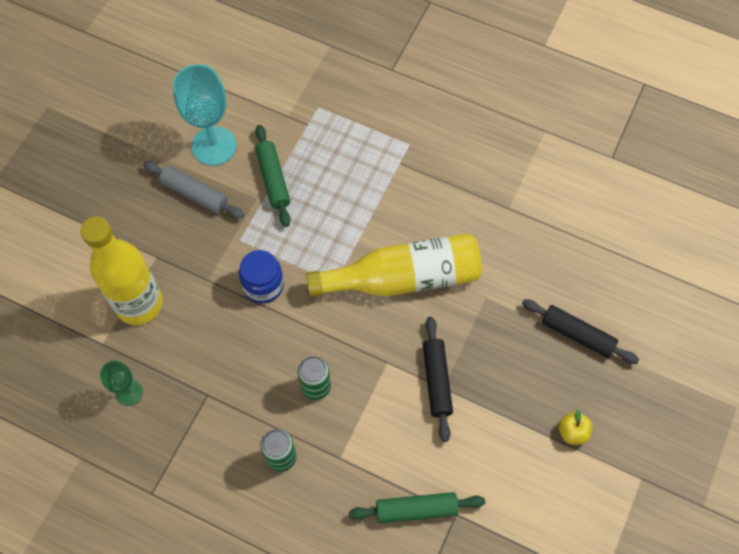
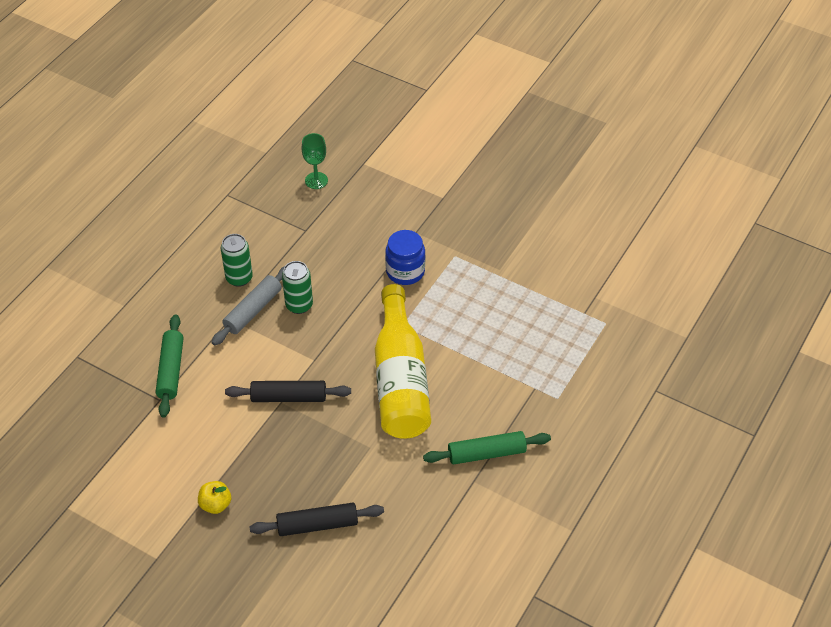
camera: 95 degrees right, 15 degrees down
(139, 304) = (397, 186): yellow bottle -> none
(194, 194) = (506, 224): grey rolling pin -> grey rolling pin (253, 310)
(214, 146) = (560, 239): turquoise goblet -> none
(273, 179) = (519, 283): green rolling pin -> green rolling pin (486, 453)
(577, 334) = (317, 525): black rolling pin -> black rolling pin turned 45 degrees clockwise

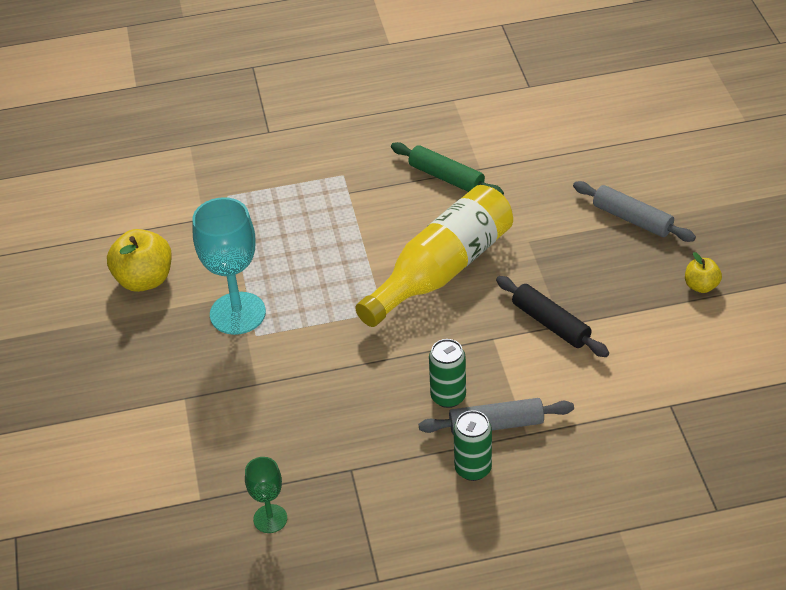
camera: 130 degrees left, 5 degrees down
(171, 370) = (634, 425): green rolling pin -> none
(317, 525) = (632, 219): black rolling pin -> grey rolling pin
(405, 271) = (316, 354): blue jar -> none
(483, 259) = (237, 313): none -> turquoise goblet
(565, 236) = (144, 280): none -> yellow apple

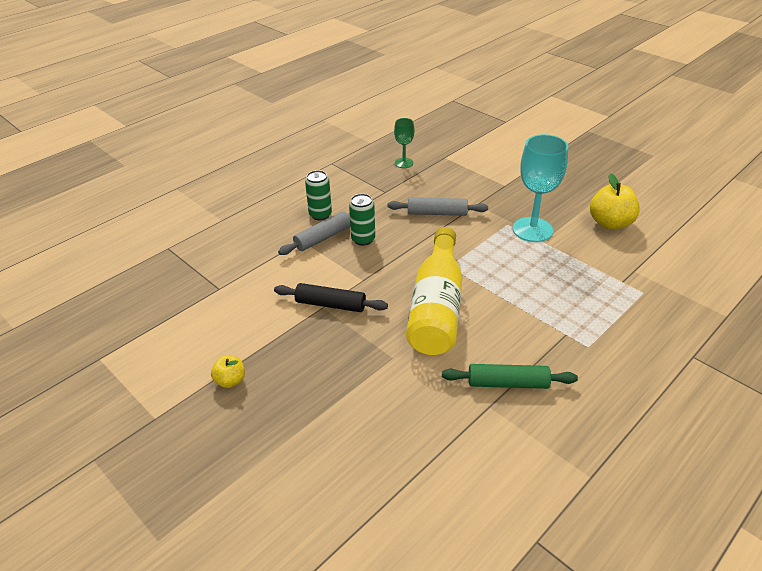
camera: 145 degrees right, 5 degrees down
(632, 219) = (320, 417): grey rolling pin -> grey rolling pin (437, 213)

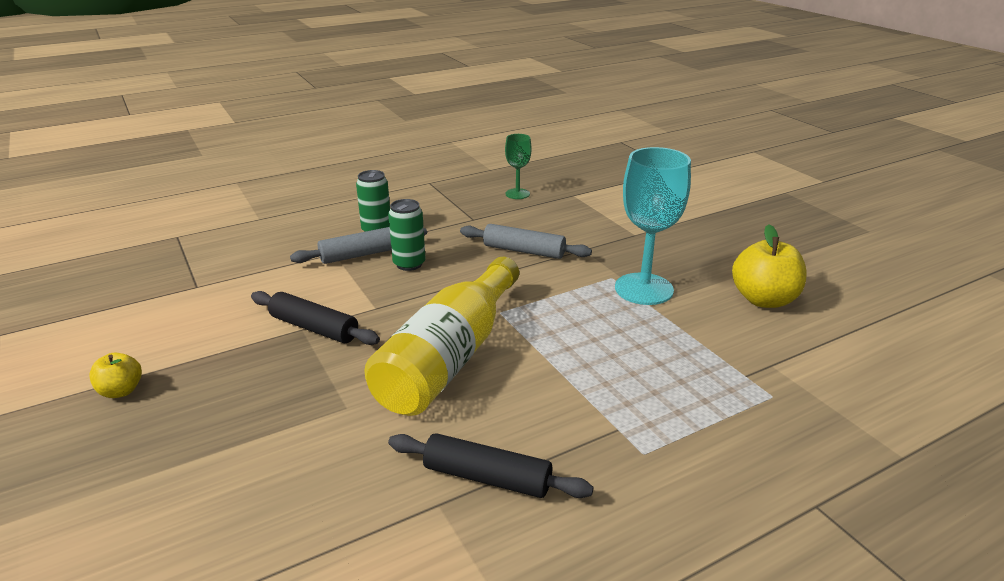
camera: 15 degrees right, 10 degrees down
(507, 383) = (487, 477): green rolling pin -> black rolling pin

